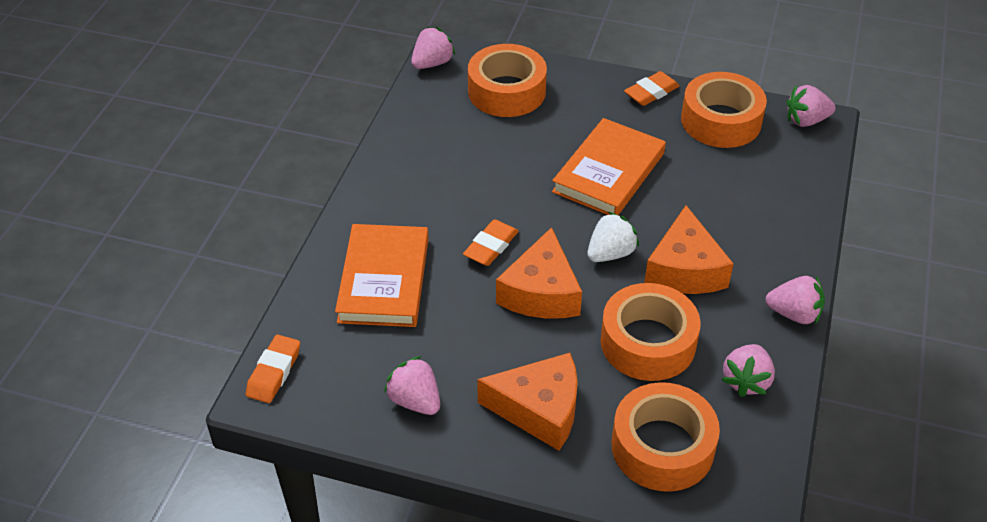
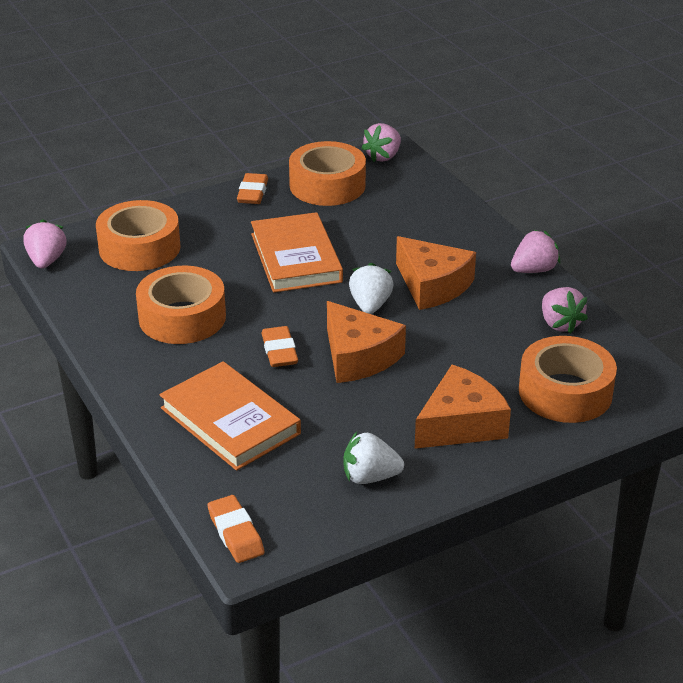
camera: 45 degrees left, 10 degrees down
(415, 401) = (370, 477): pink strawberry -> white strawberry
(648, 342) = (471, 341): orange tape -> orange tape (182, 317)

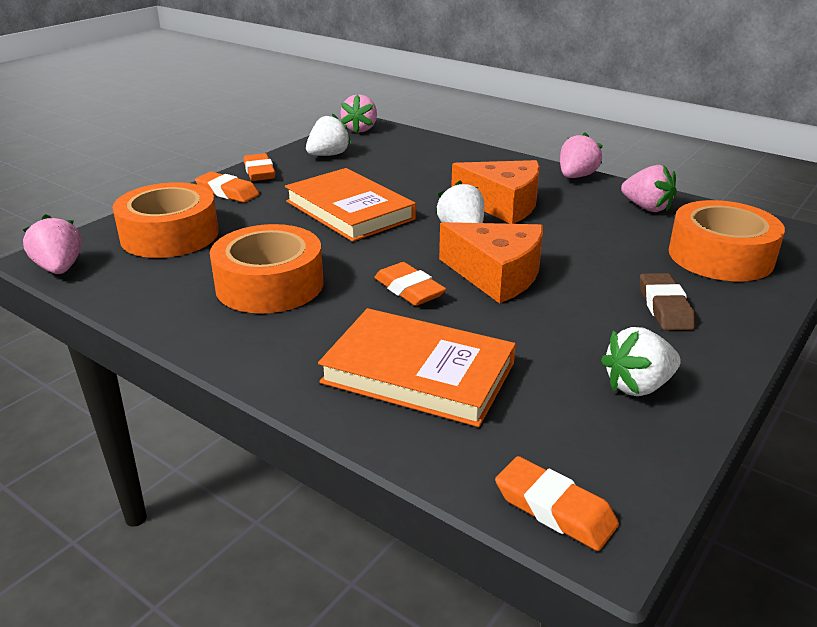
camera: 25 degrees left, 5 degrees down
(211, 211) = (227, 192): none -> orange eraser
(327, 185) = (328, 155): orange tape -> white strawberry
(460, 424) = (665, 307): orange cheese -> brown eraser

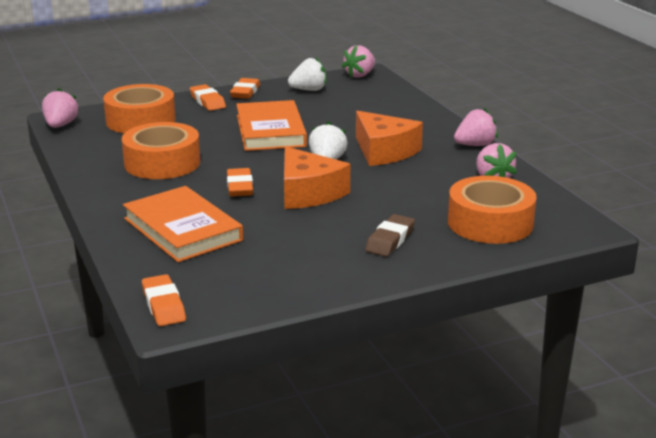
camera: 30 degrees right, 5 degrees down
(638, 386) = (298, 272): white strawberry -> none

